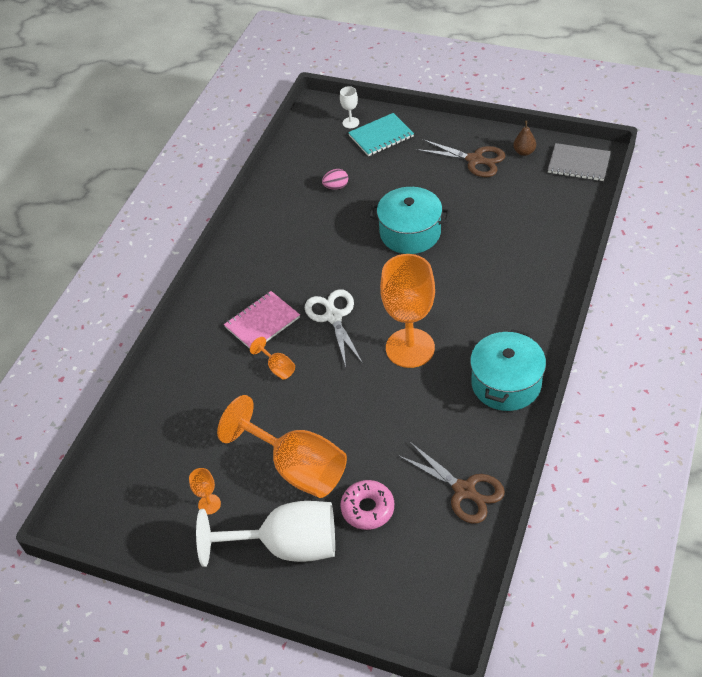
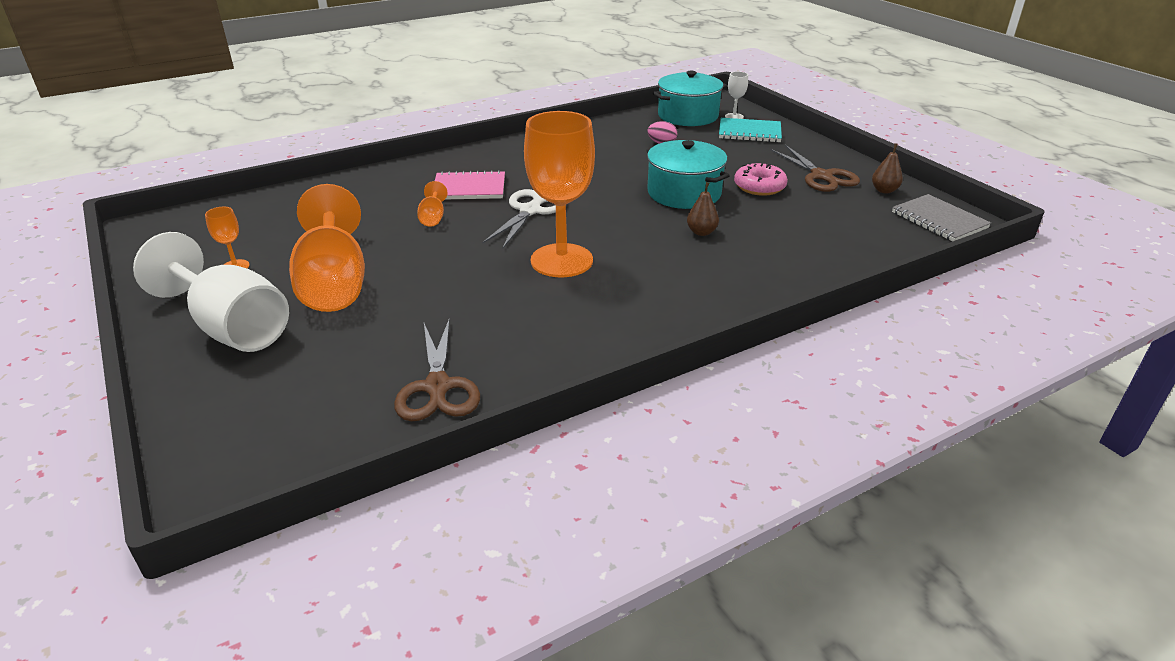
camera: 35 degrees right, 15 degrees down
(367, 509) = (334, 344): pink donut -> pink donut (759, 187)
(461, 265) = (701, 232): none -> brown pear
(506, 383) = (613, 332): turquoise pot -> turquoise pot (688, 116)

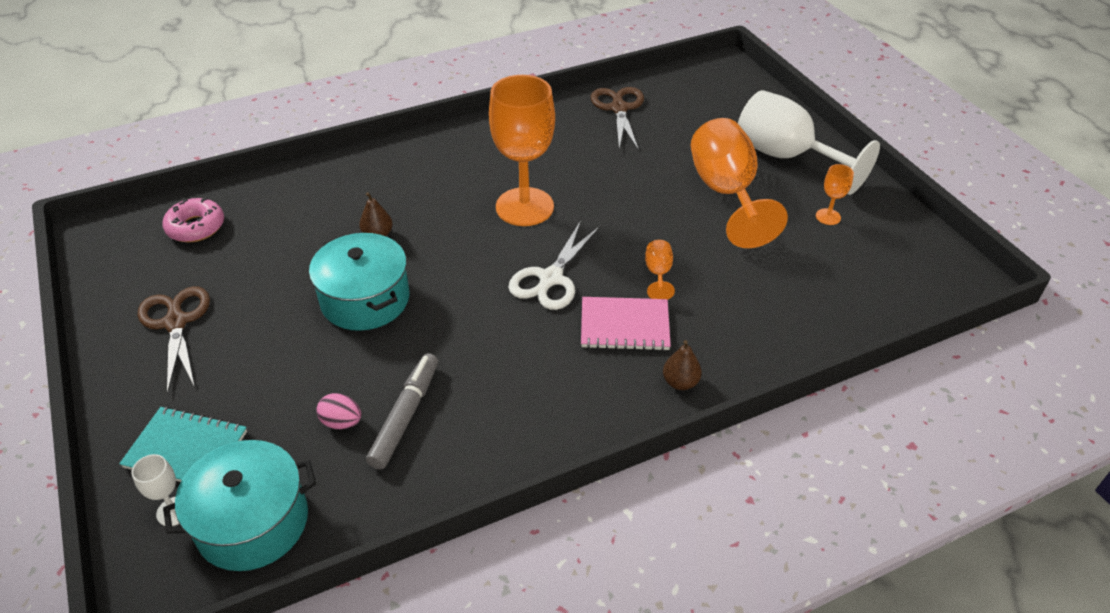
camera: 175 degrees left, 10 degrees up
(622, 147) = (406, 415): none -> grey marker
(759, 187) = (268, 306): pink donut -> pink donut (196, 227)
(884, 190) = (127, 289): brown pear -> brown pear (680, 382)
(939, 220) = (123, 237): grey notebook -> none

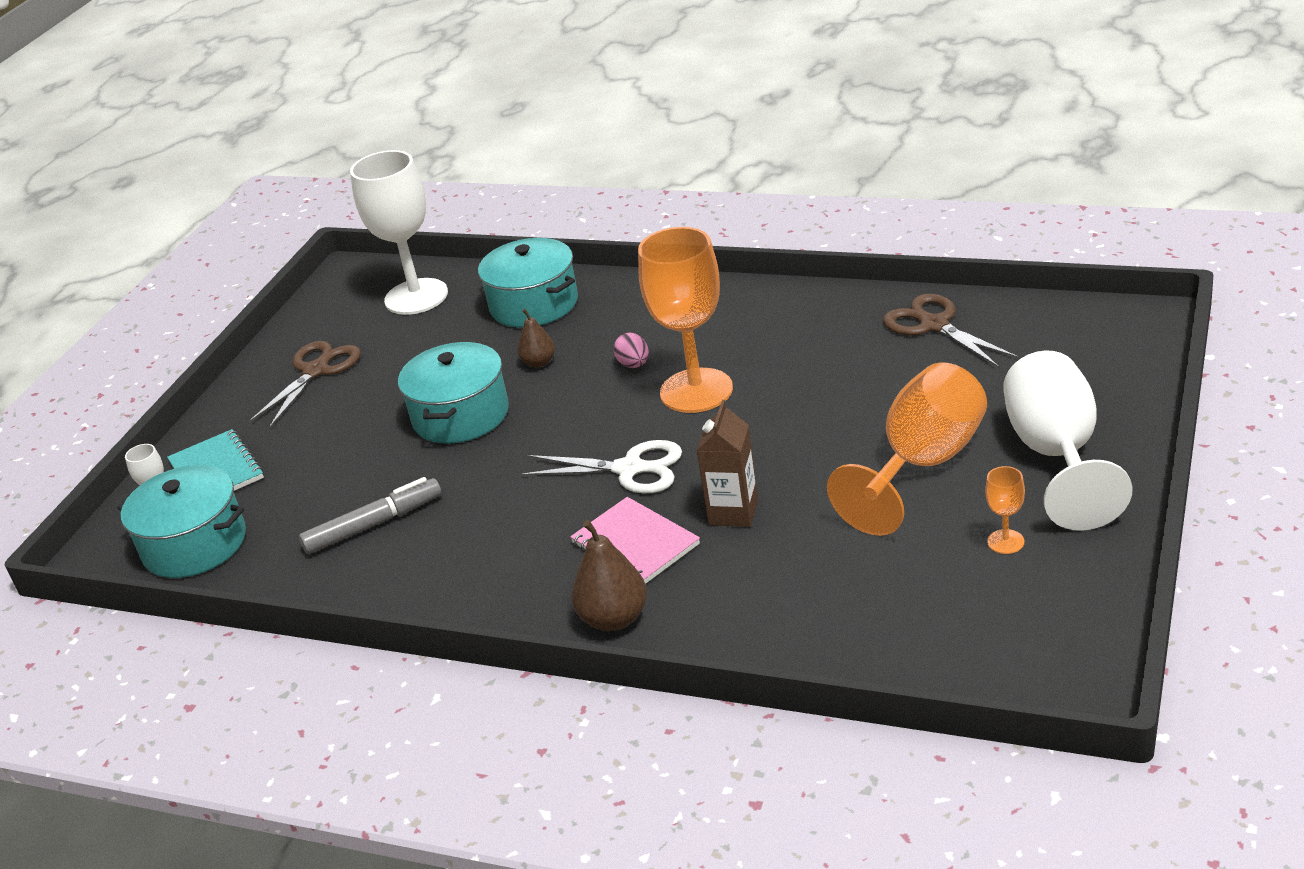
camera: 50 degrees right, 10 degrees down
(196, 227) = (416, 297): pink donut -> white goblet
(314, 195) = (534, 304): none -> turquoise pot
(342, 422) = (327, 505): pink egg -> pink egg (634, 365)
(551, 278) = (629, 469): white scissors -> white scissors turned 150 degrees counterclockwise
(619, 108) = (934, 325): brown scissors -> brown scissors turned 75 degrees counterclockwise
(658, 274) = (733, 512): orange goblet -> brown carton
(680, 382) = (614, 618): brown pear -> brown pear, size x1.61

